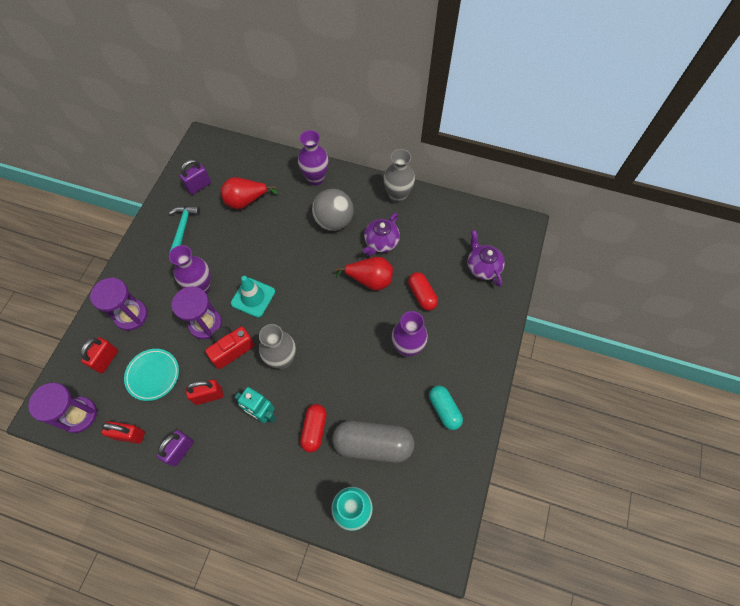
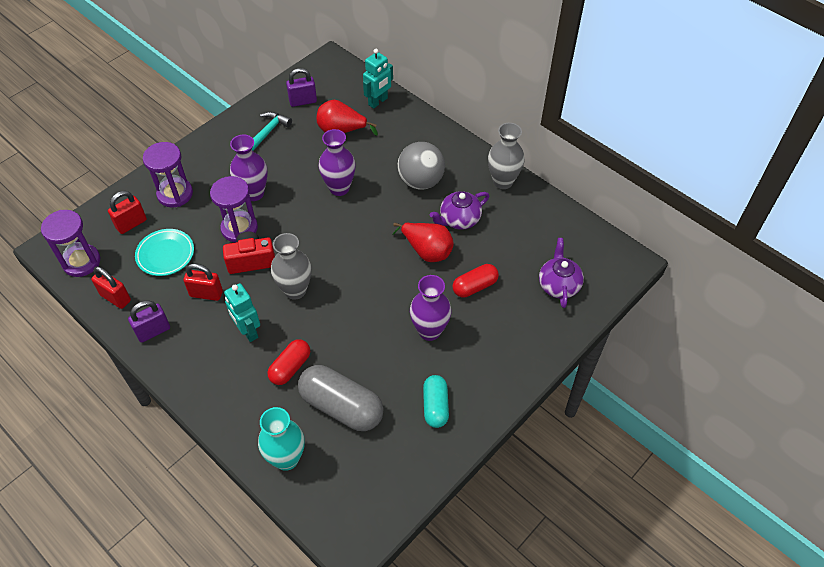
camera: 25 degrees right, 10 degrees down
(253, 297) = (298, 222): turquoise traffic cone -> none
(263, 163) = (378, 102): none -> turquoise robot
(315, 178) = (424, 134): purple vase -> purple vase (339, 188)
(422, 295) = (474, 286): red capsule -> red capsule turned 60 degrees clockwise

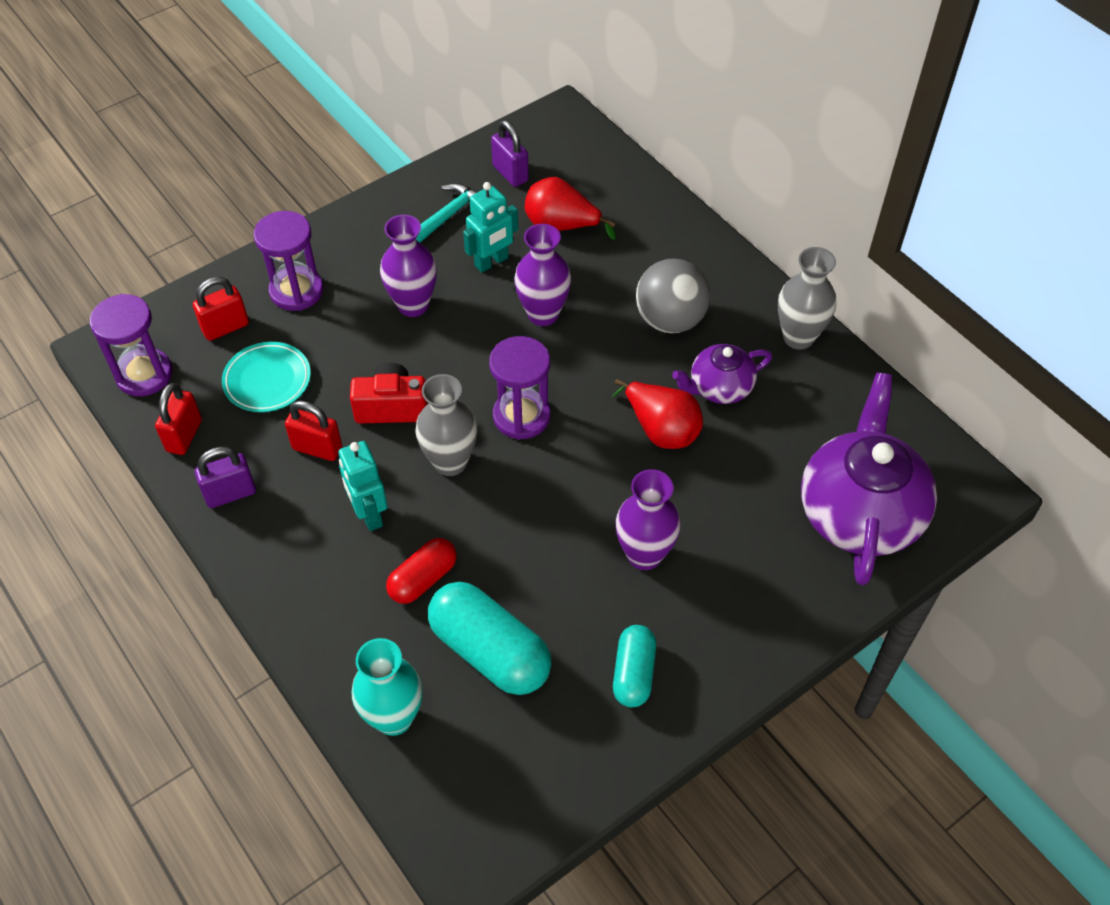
camera: 10 degrees right, 0 degrees up
(115, 298) = (184, 436): red padlock -> red padlock turned 60 degrees clockwise
(239, 228) = (382, 356): purple hourglass -> purple hourglass (521, 416)
(303, 101) = (510, 173): purple padlock -> purple padlock turned 60 degrees clockwise
(341, 406) = (490, 651): grey capsule -> turquoise capsule
(378, 102) = (625, 188): turquoise robot -> turquoise robot (492, 262)
(474, 286) = (726, 496): red capsule -> none
(558, 285) = (859, 512): purple teapot -> purple teapot, size x1.87

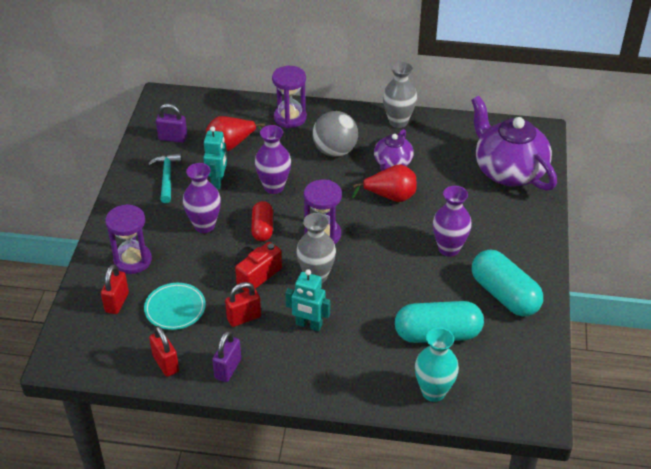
camera: 45 degrees left, 10 degrees down
(144, 374) = (102, 354): purple hourglass -> purple hourglass (290, 117)
(423, 579) = (370, 330): red capsule -> red capsule (262, 228)
(633, 673) = (504, 295): turquoise capsule -> turquoise capsule, size x1.68

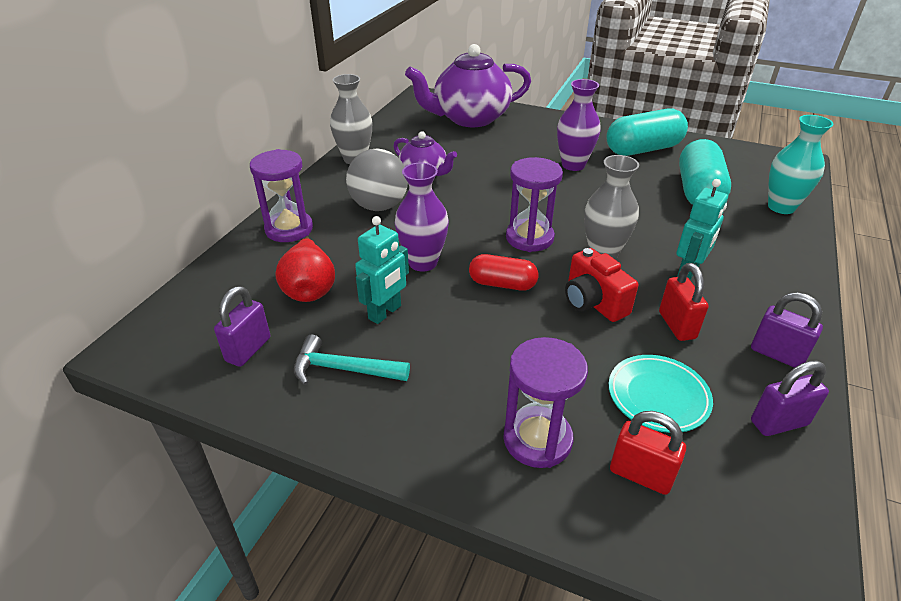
camera: 75 degrees left, 5 degrees down
(166, 364) = (779, 423): red padlock -> purple padlock
(204, 225) = (478, 340): purple vase -> none
(218, 182) = (385, 312): turquoise robot -> turquoise robot turned 105 degrees clockwise
(390, 196) = (479, 183): red pear -> none

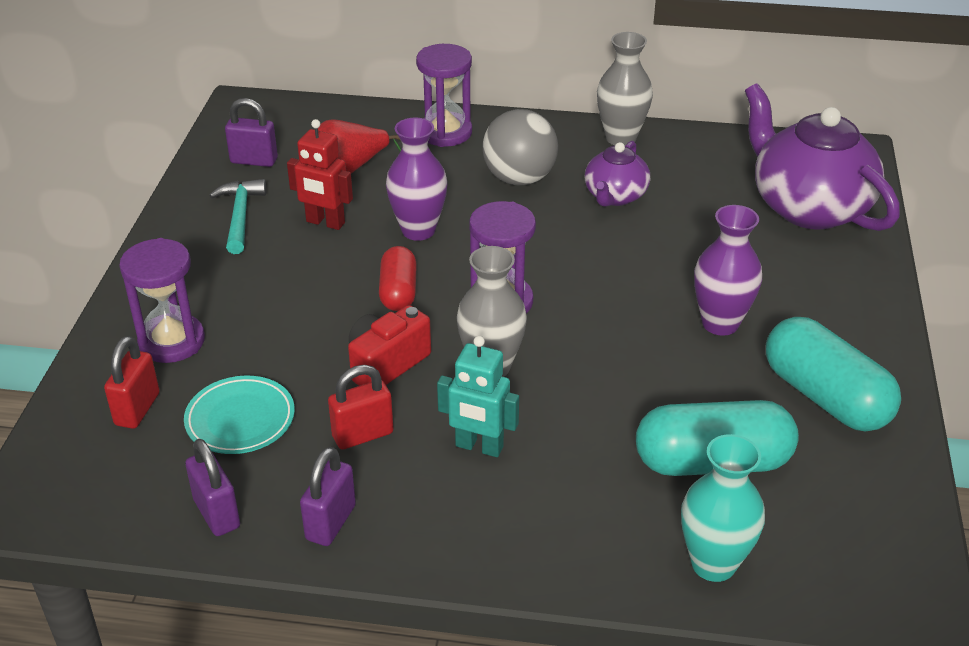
camera: 75 degrees right, 0 degrees up
(385, 312) = (325, 223): turquoise robot -> red robot

